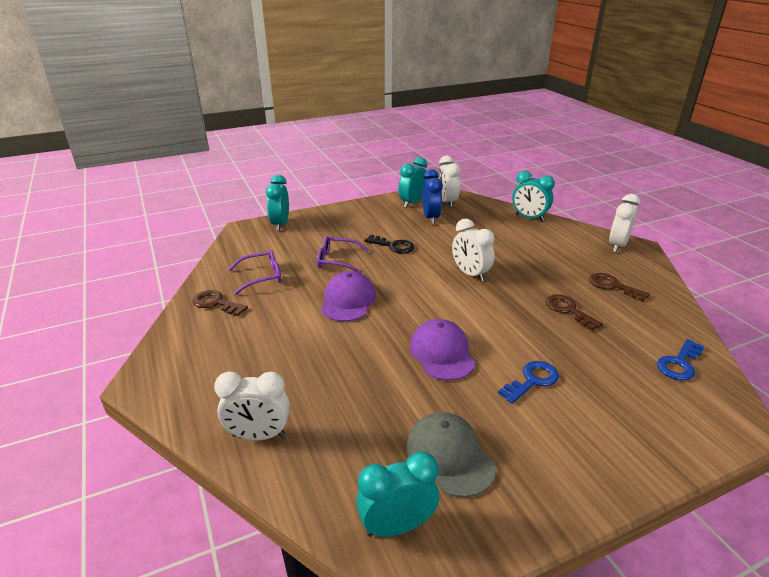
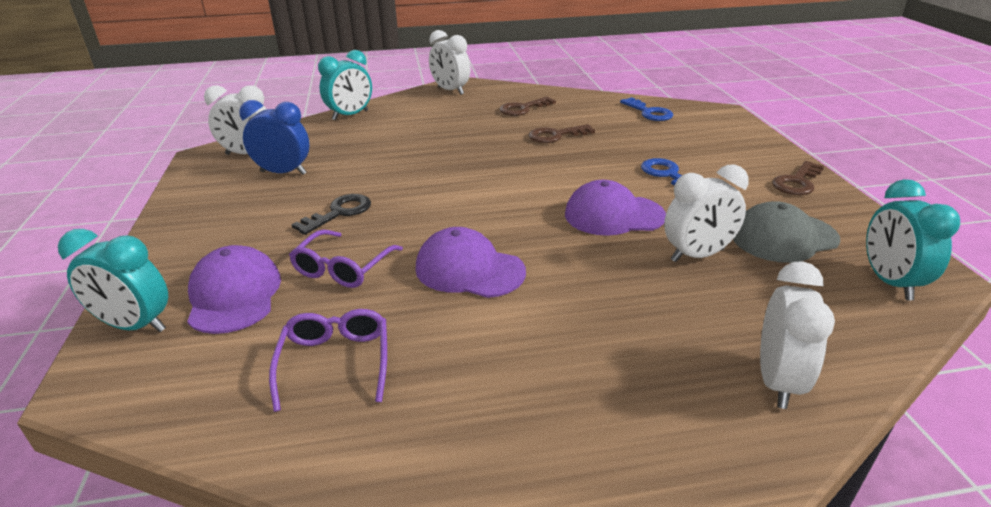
camera: 75 degrees left, 0 degrees up
(216, 303) = (397, 435): brown key -> brown key (797, 182)
(307, 239) = (234, 295): none -> purple cap
(412, 203) = (219, 179): turquoise clock -> none
(470, 274) = (455, 171): white clock -> white clock (697, 255)

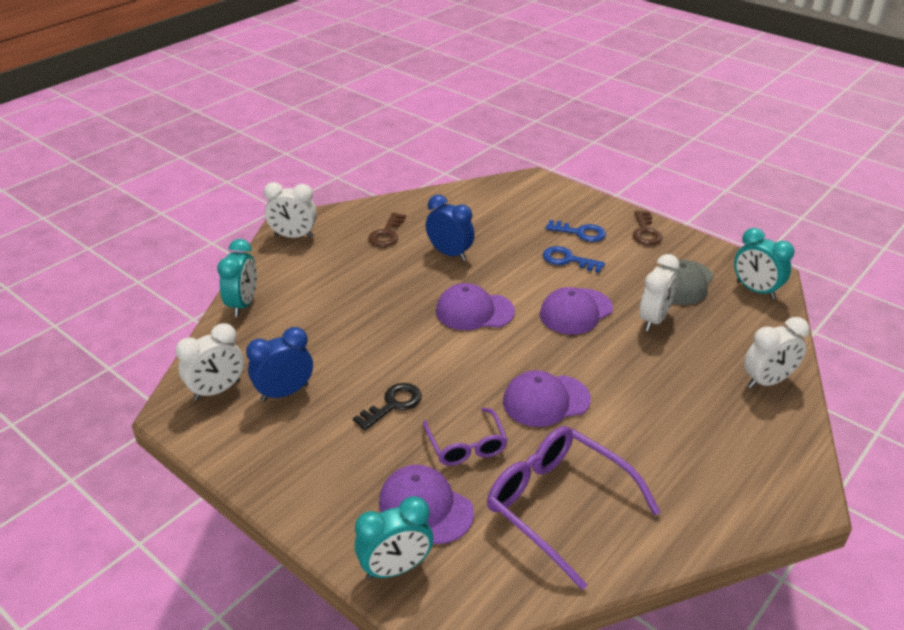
camera: 40 degrees left, 5 degrees up
(335, 363) = (559, 506): purple glasses -> purple glasses, size x1.73
(339, 213) = (393, 404): black key -> black key turned 45 degrees clockwise
(513, 179) = (474, 311): none -> purple cap
(555, 135) = (450, 254): brown key -> blue clock
(649, 112) = (487, 200): blue key -> blue key (580, 233)
(777, 381) = (767, 381): white clock -> white clock turned 90 degrees clockwise

